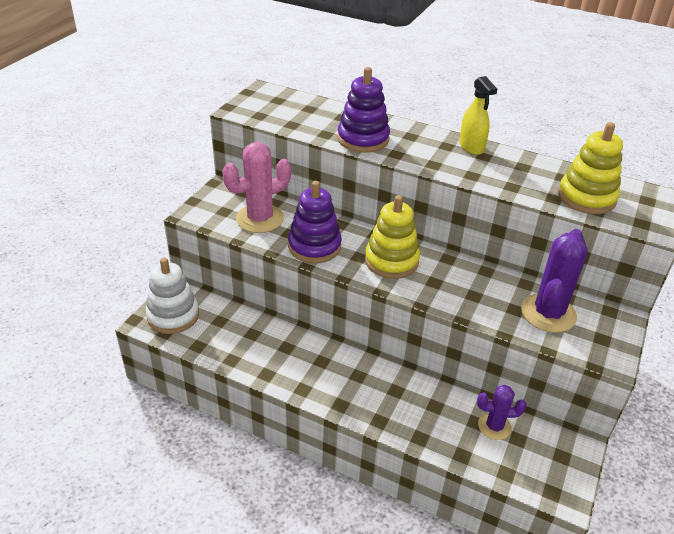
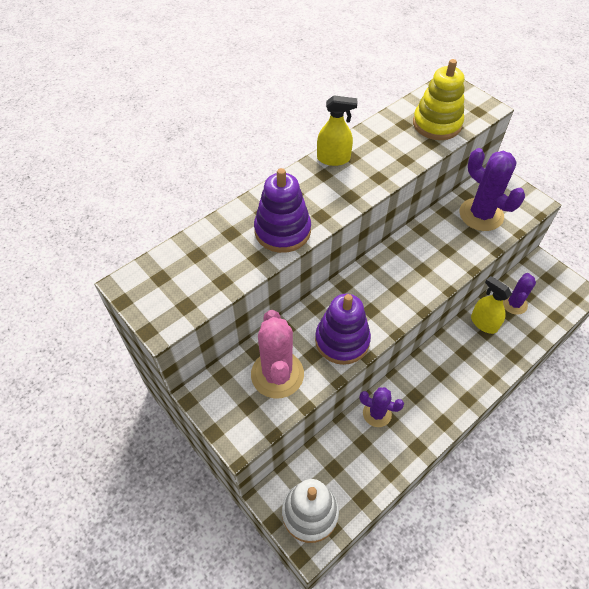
camera: 65 degrees left, 15 degrees up
(287, 337) = (377, 413): none -> purple cactus
(391, 261) = (385, 288): yellow stacking toy -> none
(446, 401) = (483, 323): none -> yellow spray bottle

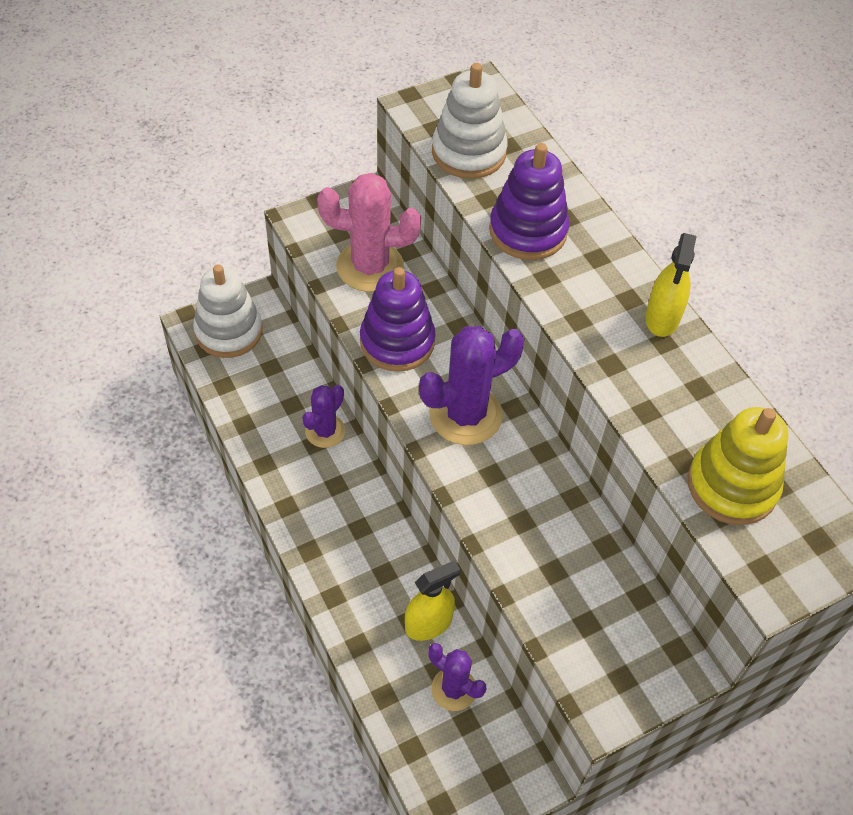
camera: 100 degrees right, 0 degrees up
(211, 278) = (468, 152): none -> white stacking toy
(481, 215) = (590, 602): purple cactus -> purple cactus (465, 415)

